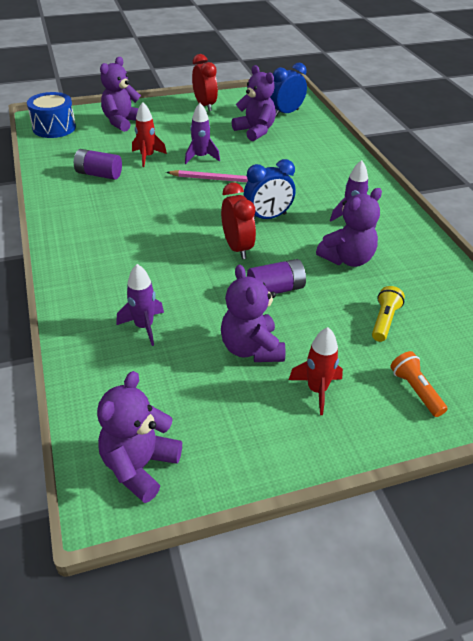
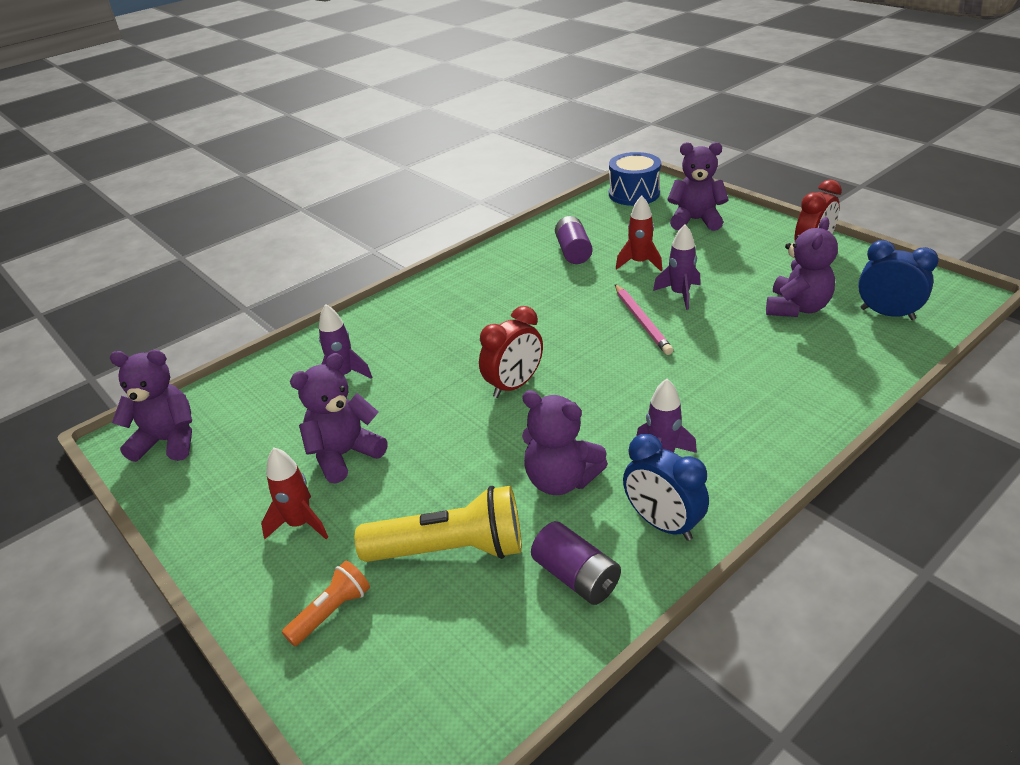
camera: 70 degrees right, 5 degrees down
(267, 217) = (597, 386): blue clock -> blue clock (662, 524)
(275, 289) = (455, 439): purple battery -> purple battery (576, 577)
(384, 321) = (450, 550): yellow flashlight -> yellow flashlight, size x1.87

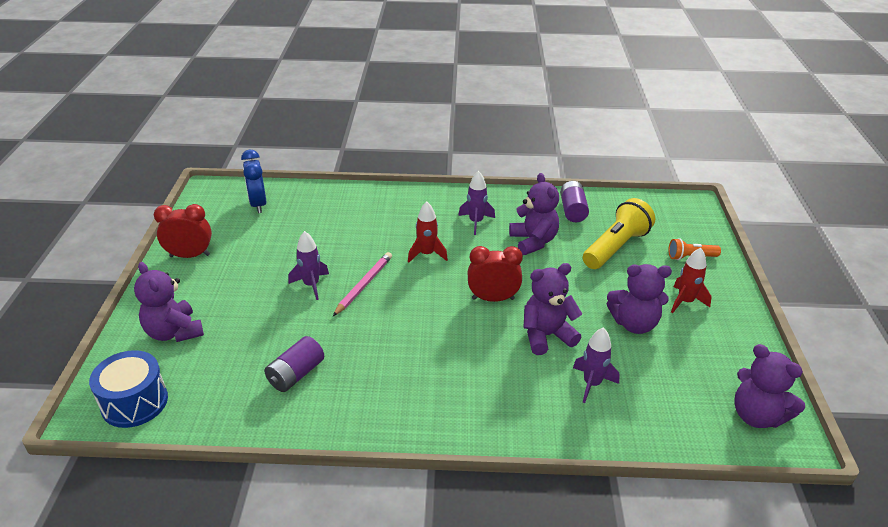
camera: 140 degrees left, 0 degrees up
(450, 550) = (616, 247): yellow flashlight -> yellow flashlight turned 90 degrees clockwise
(639, 263) = (281, 326): red rocket -> red rocket (427, 254)
(662, 524) = (515, 204): blue clock -> none
(797, 308) = (282, 234): purple teddy bear -> purple teddy bear (546, 335)

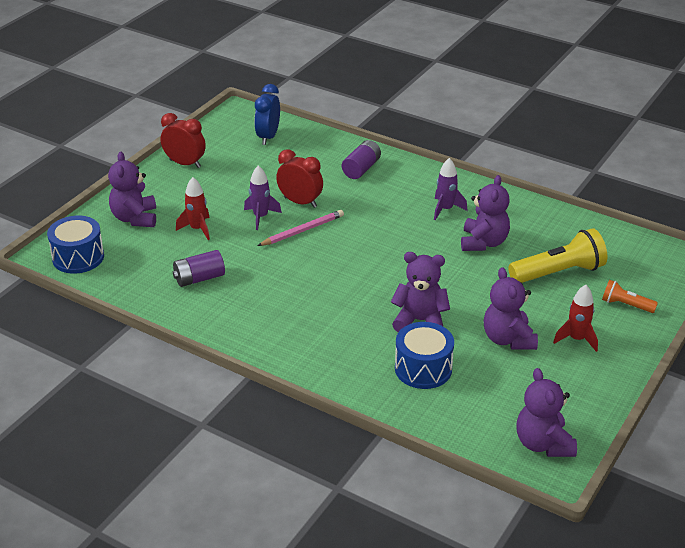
camera: 30 degrees right, 0 degrees up
(427, 254) = (376, 223): red rocket -> red rocket (197, 229)
(493, 299) = (401, 277): red clock -> red clock (300, 202)
(572, 210) = (550, 227): purple battery -> purple battery (361, 169)
(592, 384) = (423, 369): purple rocket -> blue drum
(634, 324) = (508, 339): purple teddy bear -> purple teddy bear turned 45 degrees clockwise

